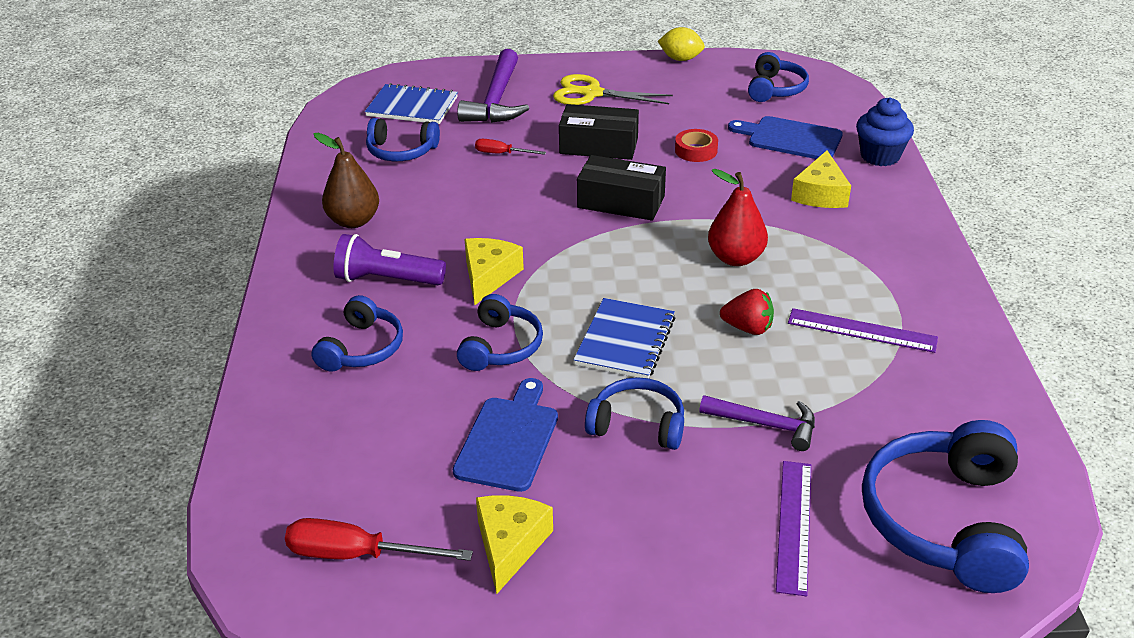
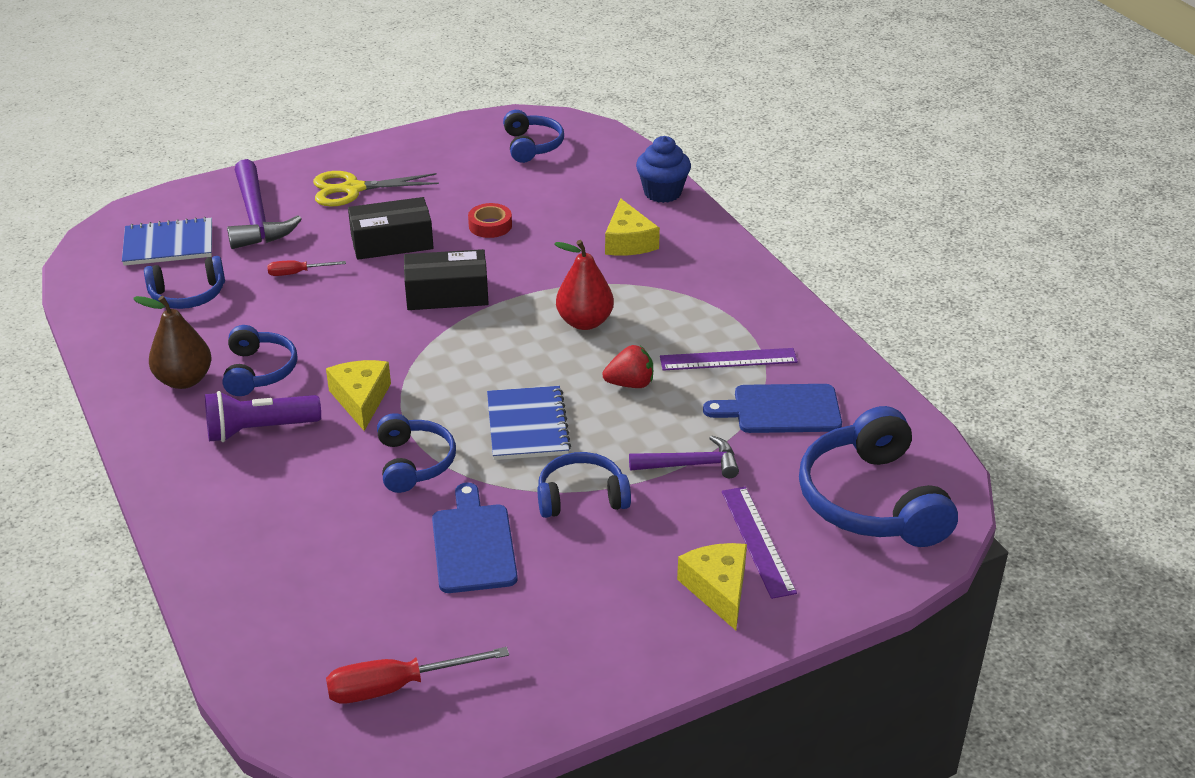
camera: 25 degrees left, 0 degrees up
(362, 348) = (278, 502): blue headphones -> blue headphones (259, 371)
(510, 545) = (529, 633): yellow cheese -> yellow cheese (718, 589)
(680, 59) = (422, 133): yellow lemon -> none
(790, 138) = (573, 193): blue cutting board -> blue cutting board (781, 410)

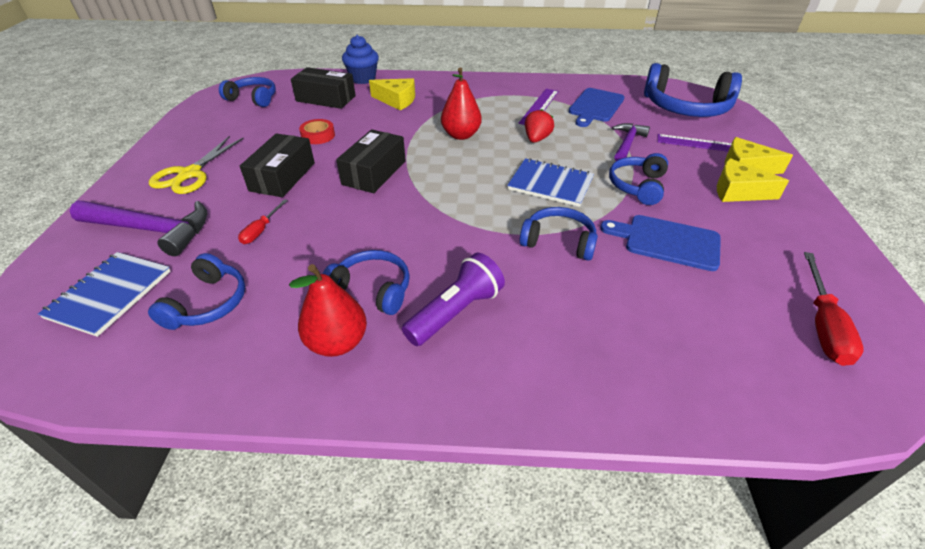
camera: 60 degrees left, 5 degrees up
(184, 380) = (337, 342): brown pear -> red pear
(259, 430) = (455, 312): purple flashlight -> purple flashlight turned 150 degrees counterclockwise
(361, 399) = (462, 245): yellow cheese -> yellow cheese (738, 191)
(581, 191) = (326, 98): none -> black box

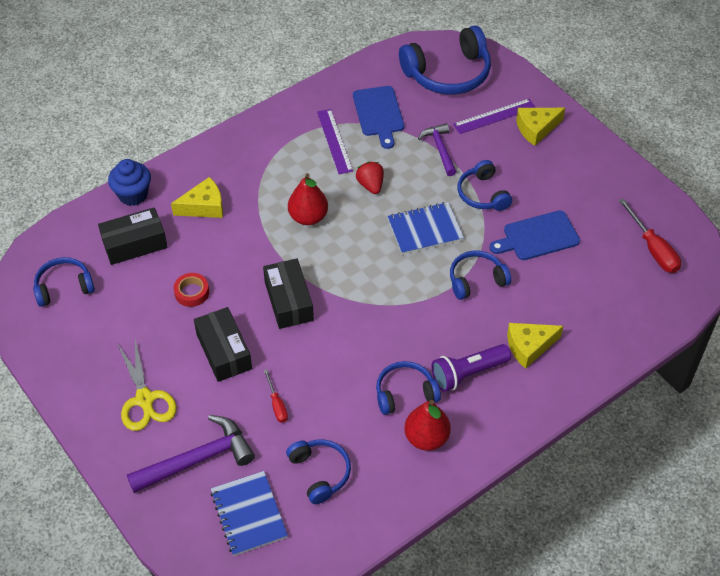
camera: 40 degrees left, 10 degrees up
(455, 312) = (468, 373): purple flashlight -> purple flashlight turned 120 degrees counterclockwise
(738, 191) = (547, 159): yellow cheese -> yellow cheese (529, 347)

